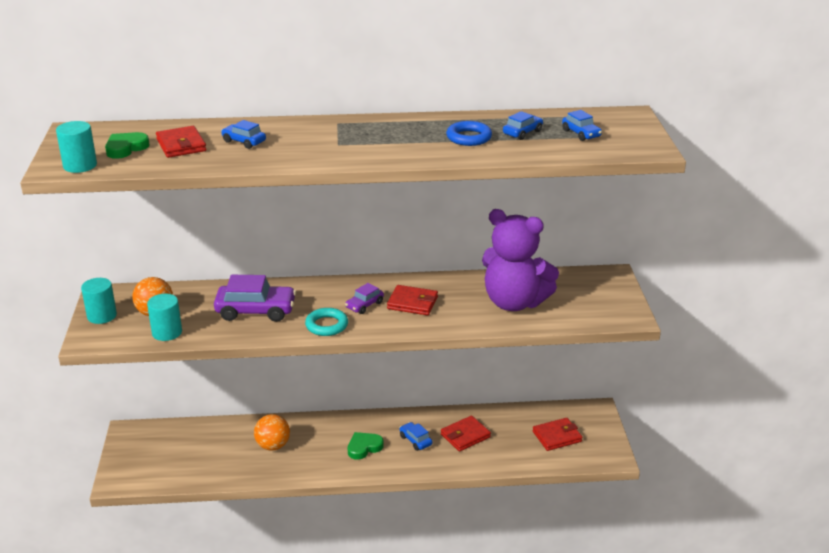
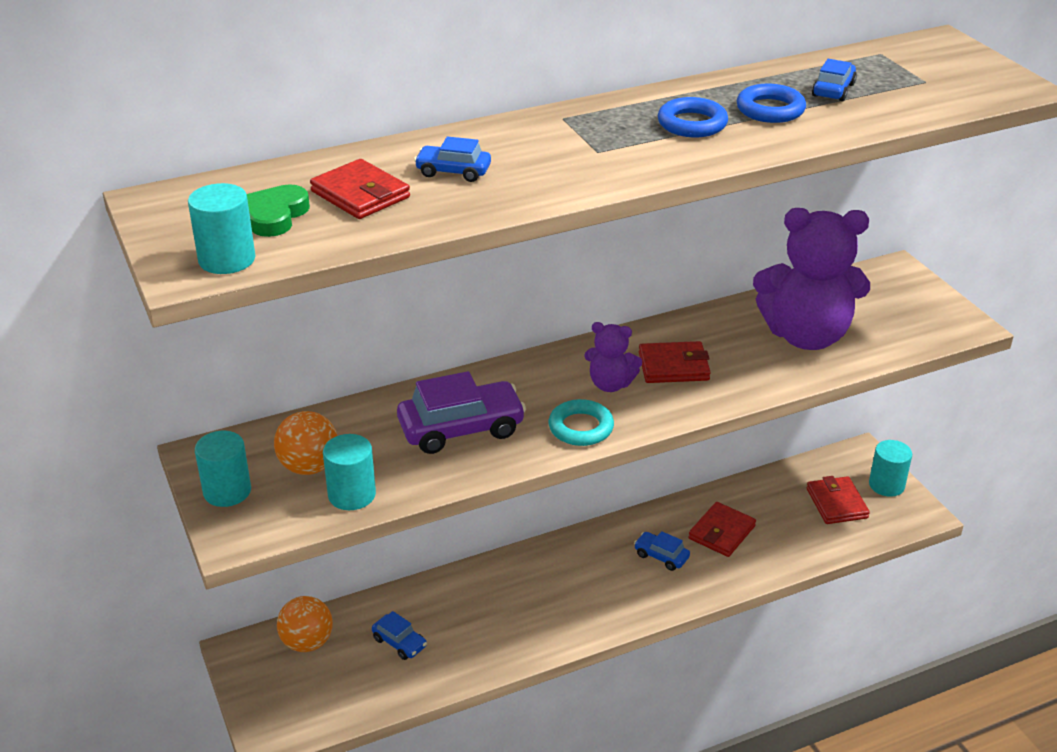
camera: 20 degrees left, 5 degrees up
(273, 445) = (470, 616): orange ball -> orange ball (307, 642)
(364, 305) = (610, 384): purple car -> purple teddy bear
(364, 447) = (599, 585): green heart -> none
(411, 138) = (692, 124): none -> blue ring
(557, 436) = (836, 503): red wallet -> red wallet turned 60 degrees counterclockwise
(581, 133) = (909, 79): blue car -> blue car (399, 642)
(601, 433) = (886, 485): none -> turquoise cylinder

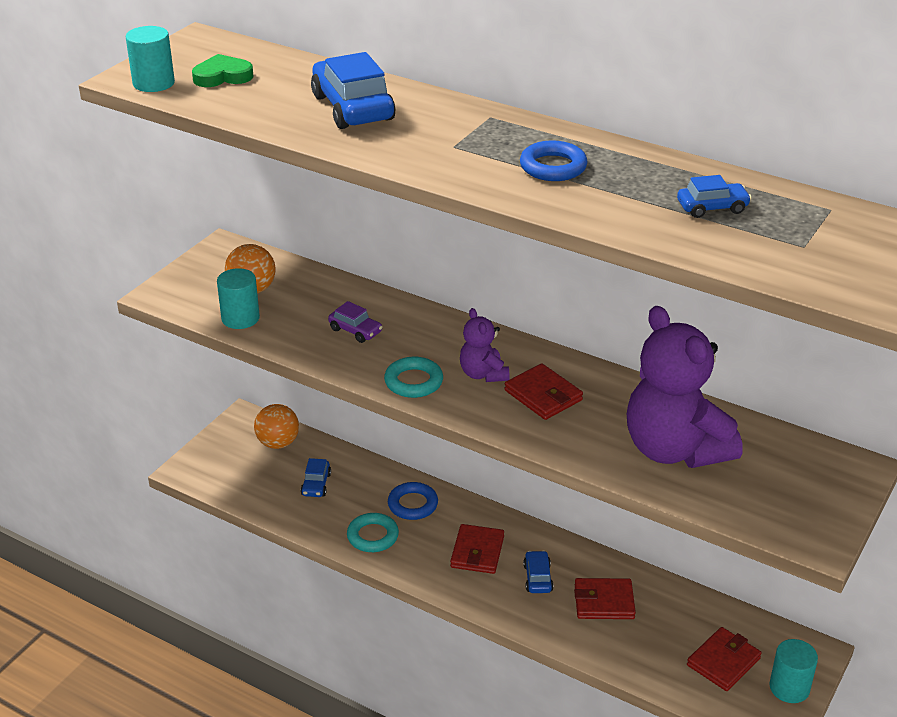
camera: 55 degrees right, 0 degrees up
(227, 491) = (198, 272): turquoise cylinder -> none
(360, 194) = (282, 91): red wallet -> red wallet (477, 552)
(453, 172) = (352, 108): blue car -> blue car, size x1.90
(461, 428) = (355, 330): purple car -> purple car, size x0.53
(512, 636) = (372, 536): none -> turquoise ring
(770, 110) = (628, 191): blue ring -> blue ring (413, 504)

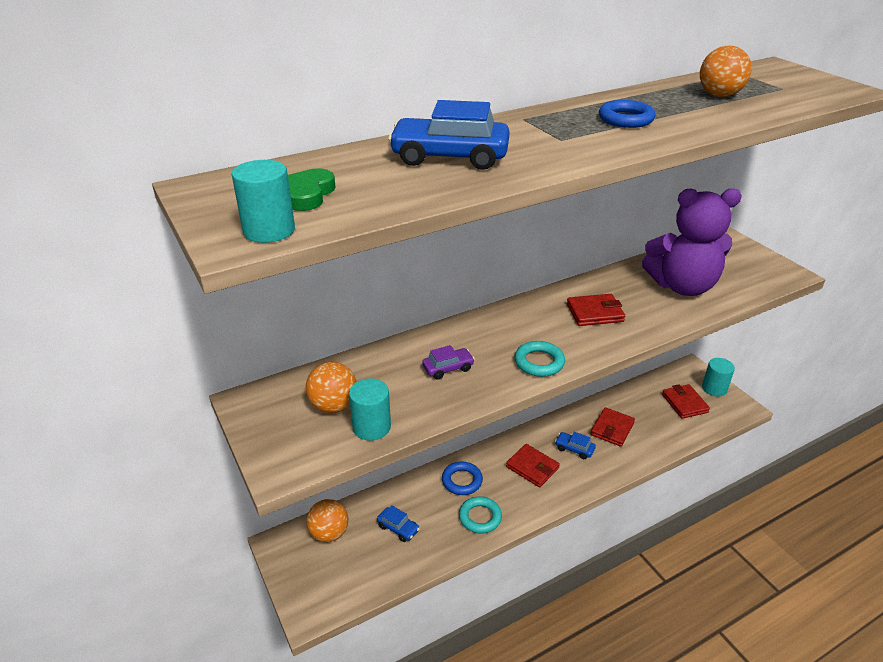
camera: 60 degrees left, 0 degrees up
(483, 374) = (552, 328): purple teddy bear -> none
(712, 207) = (719, 95): blue car -> orange ball

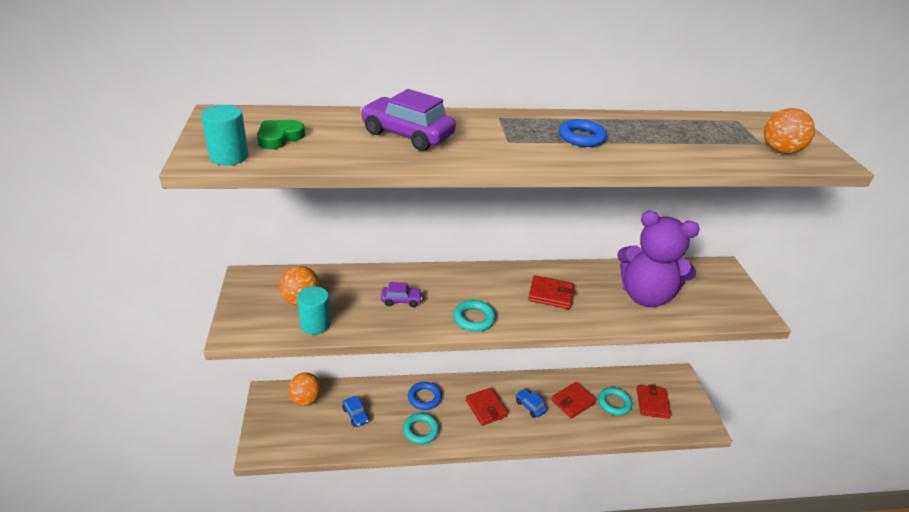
camera: 20 degrees right, 0 degrees up
(449, 157) = (407, 135): blue car -> purple car
(651, 416) = (614, 403): none -> turquoise ring
(714, 388) = (689, 400): turquoise cylinder -> none
(719, 95) = (691, 136): orange ball -> orange ball (780, 151)

